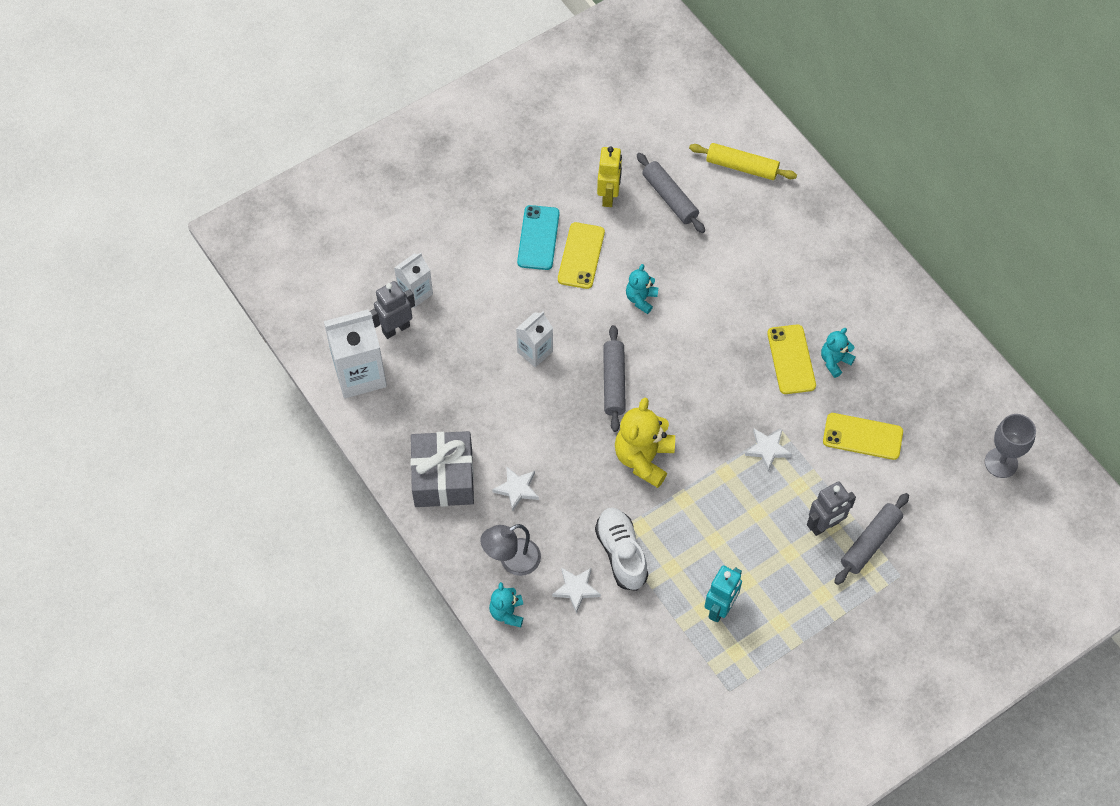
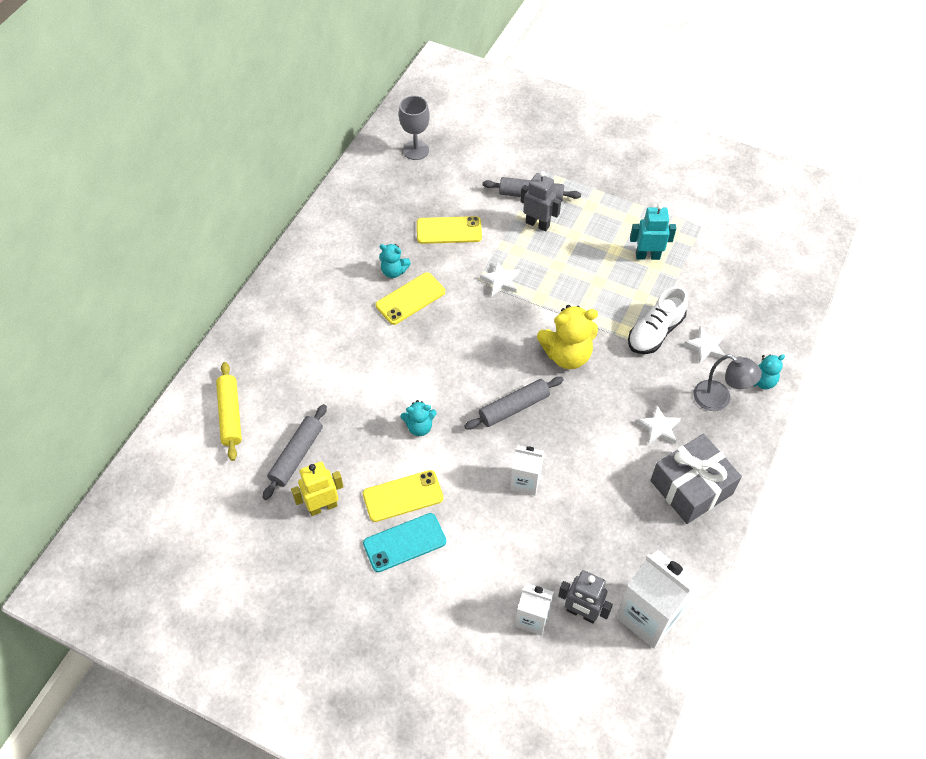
camera: 120 degrees left, 5 degrees down
(862, 436) = (449, 230): yellow phone -> yellow phone turned 75 degrees counterclockwise

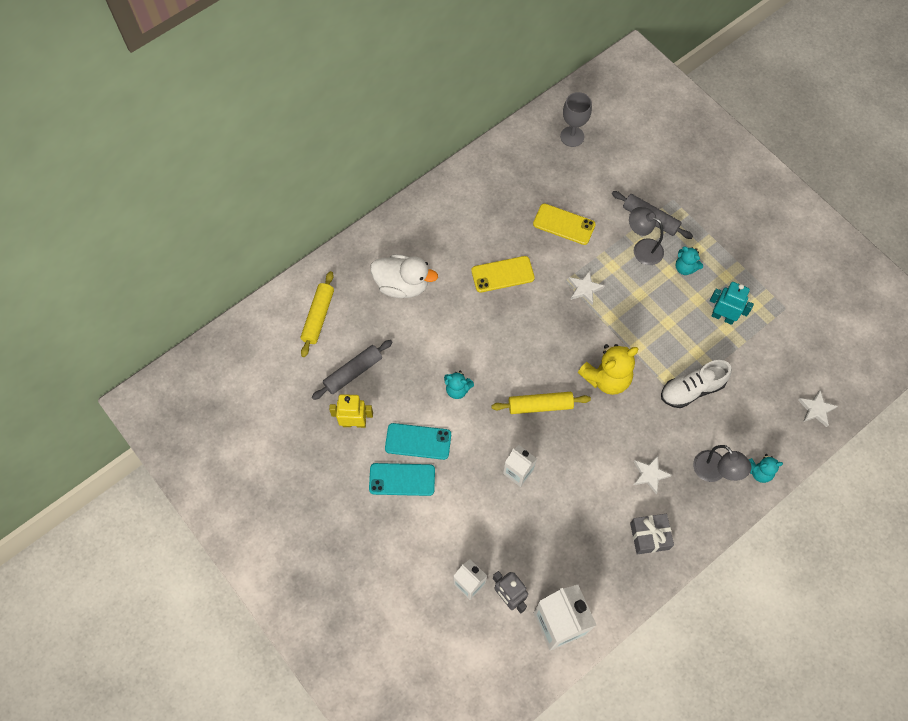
camera: 25 degrees right, 10 degrees up
(309, 348) = (402, 285): none -> white duck
(394, 271) = (500, 244): turquoise teddy bear -> turquoise teddy bear (685, 268)
(403, 496) = (418, 441): yellow phone -> turquoise phone
(514, 407) = (540, 405): grey rolling pin -> yellow rolling pin
(537, 224) = (642, 248): grey robot -> grey lamp
(567, 355) = (606, 378): yellow teddy bear -> yellow teddy bear turned 45 degrees counterclockwise
(691, 487) = (649, 536): grey gift -> grey gift, size x0.64
(705, 347) = (728, 421): white star -> white star (816, 409)

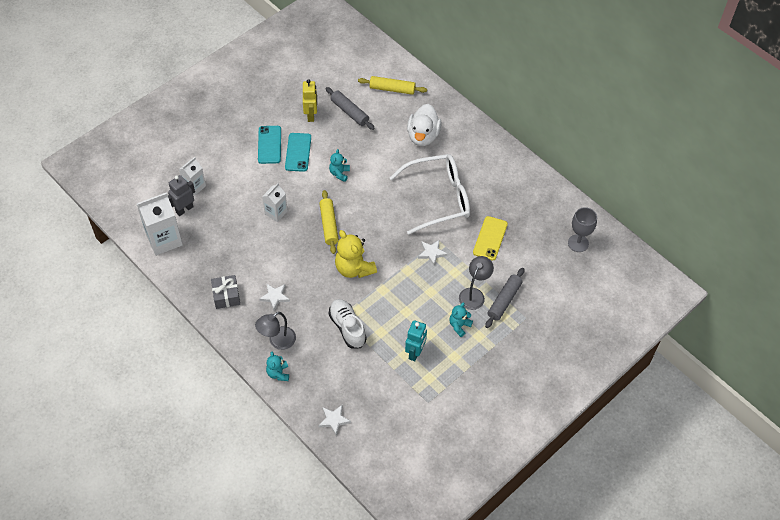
camera: 85 degrees right, 10 degrees down
(502, 274) = (439, 198): yellow phone -> white glasses

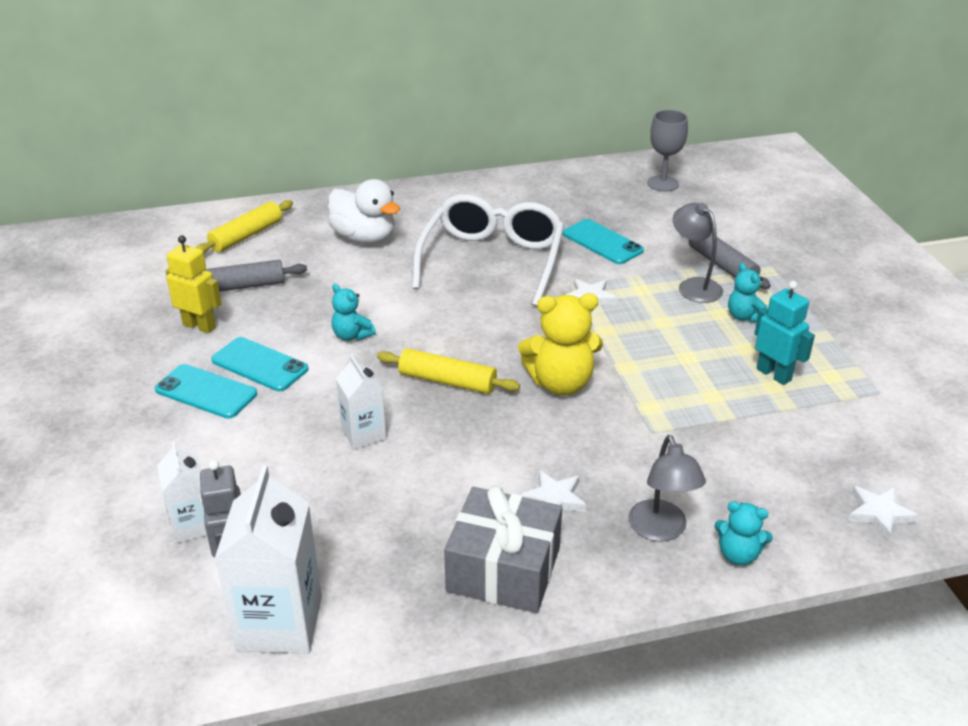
camera: 60 degrees left, 20 degrees down
(226, 296) = (503, 569): grey gift -> grey gift, size x1.57
(347, 327) = (681, 431): white shoe -> none
(490, 238) = (602, 242): yellow phone -> turquoise phone

